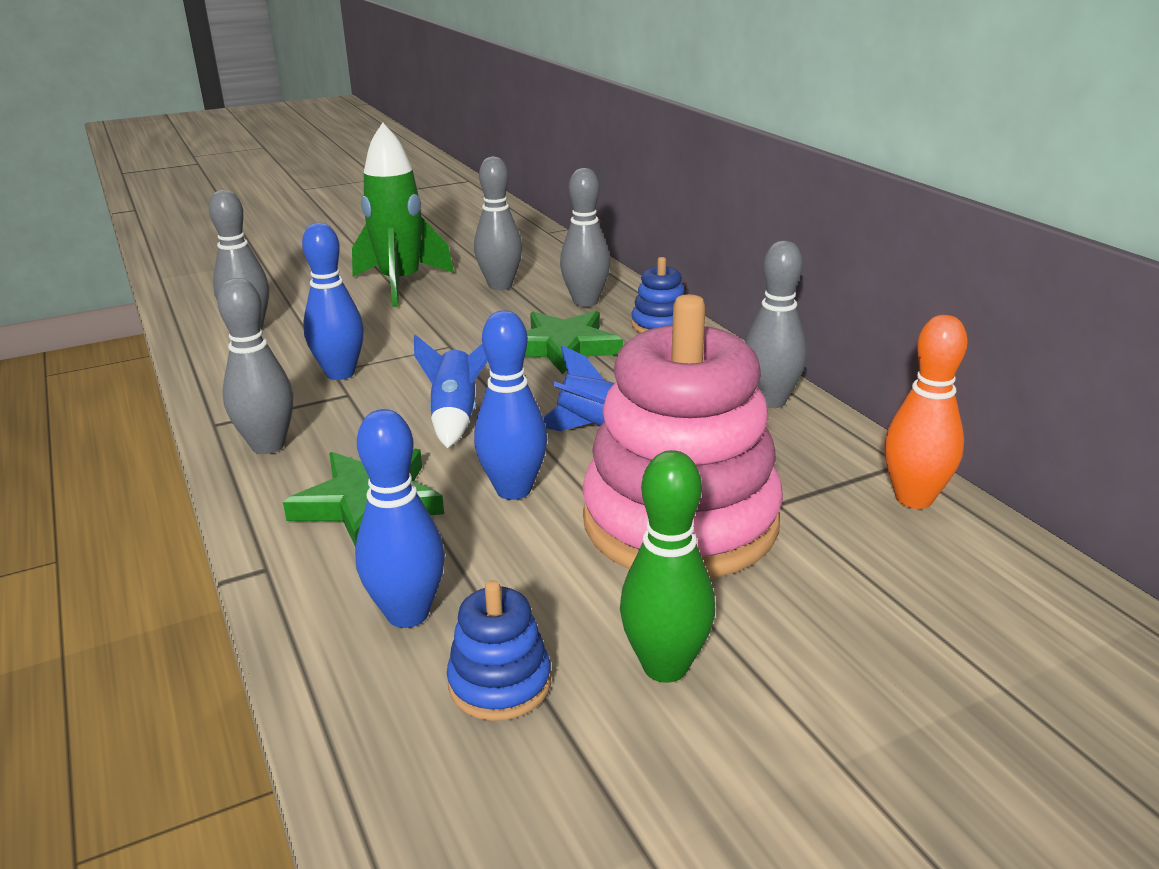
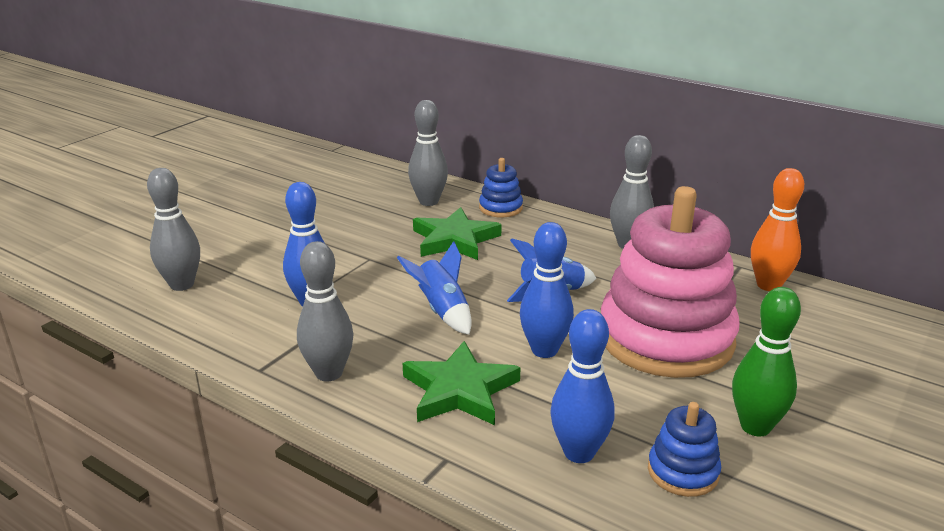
camera: 30 degrees left, 0 degrees up
(401, 284) = (266, 217): green rocket -> none
(500, 286) = (349, 202): grey bowling pin -> none

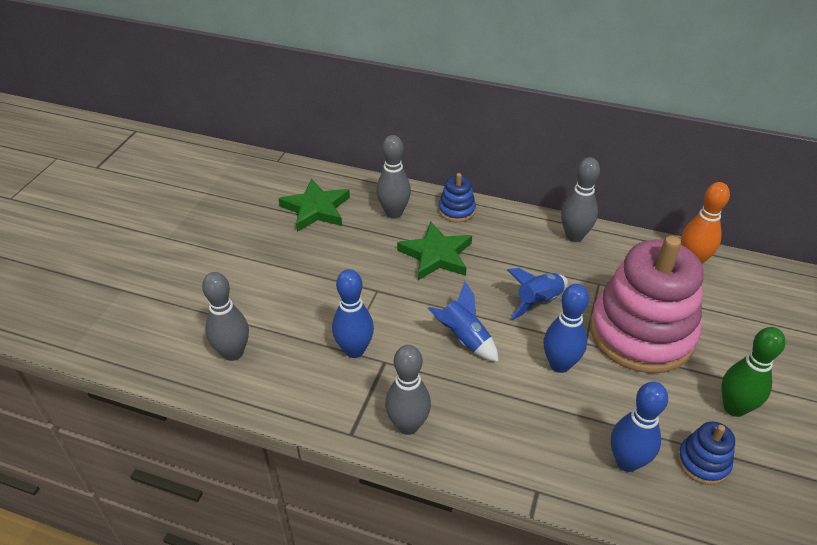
camera: 15 degrees left, 15 degrees up
(460, 390) = (516, 420): green star -> green star (316, 209)

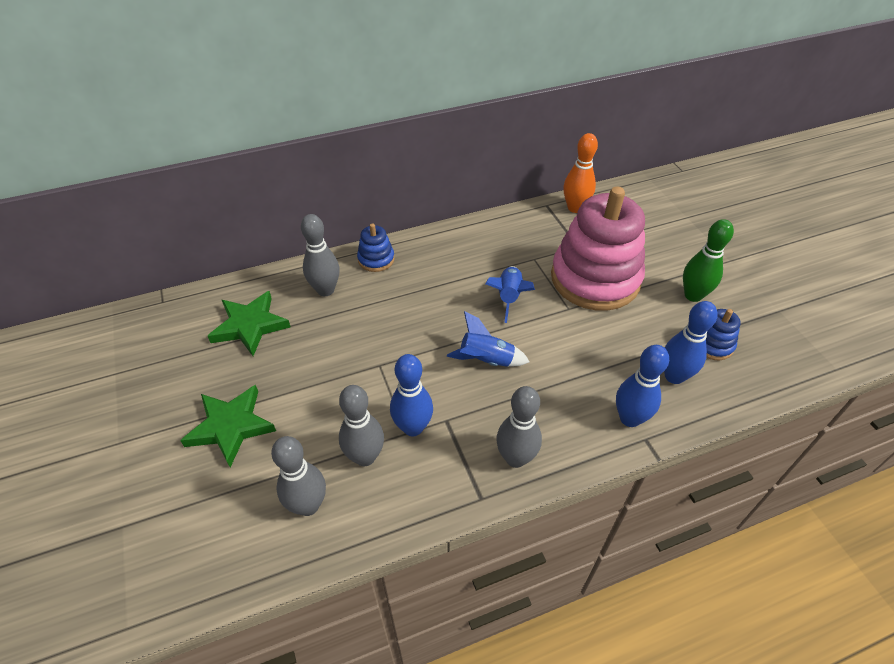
camera: 40 degrees left, 5 degrees up
(436, 255) = (397, 306): green star -> green star (231, 426)
(559, 364) = (569, 336): blue bowling pin -> blue bowling pin (630, 418)
(574, 236) = (483, 232): grey bowling pin -> grey bowling pin (365, 457)

